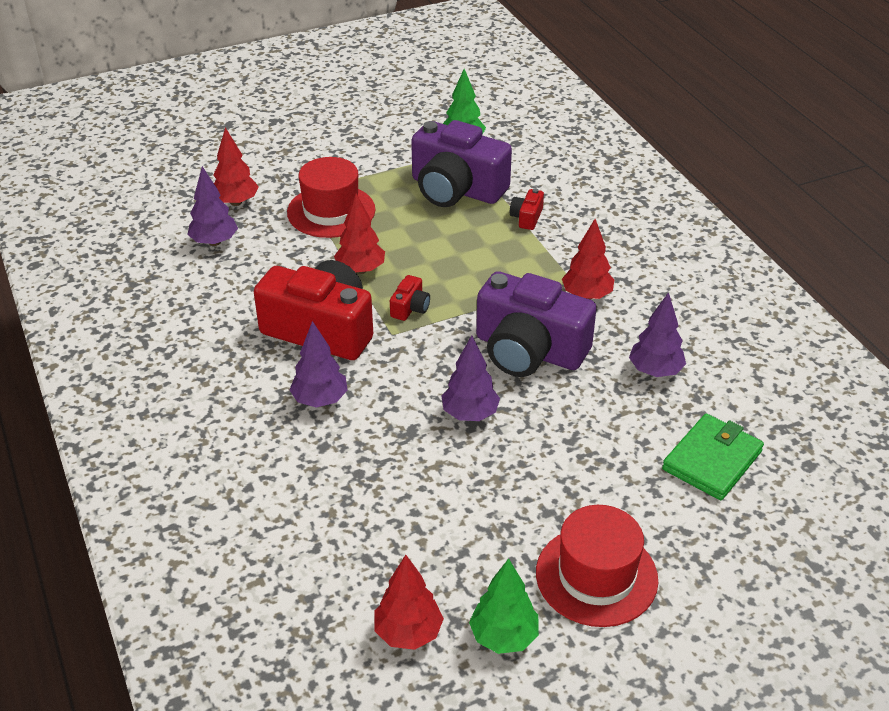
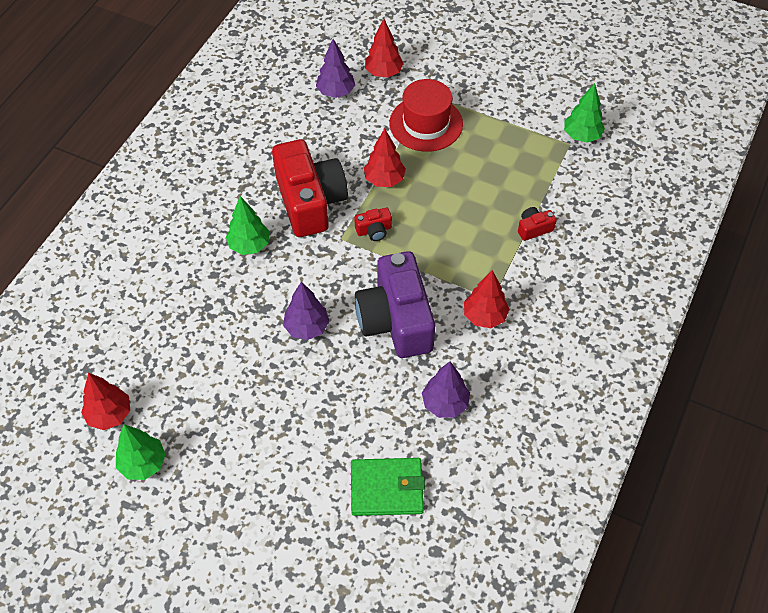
camera: 50 degrees right, 15 degrees up
(320, 400) = (249, 245): purple tree -> green tree
(456, 189) = (522, 170): purple camera -> none
(596, 576) = (228, 483): red hat -> none

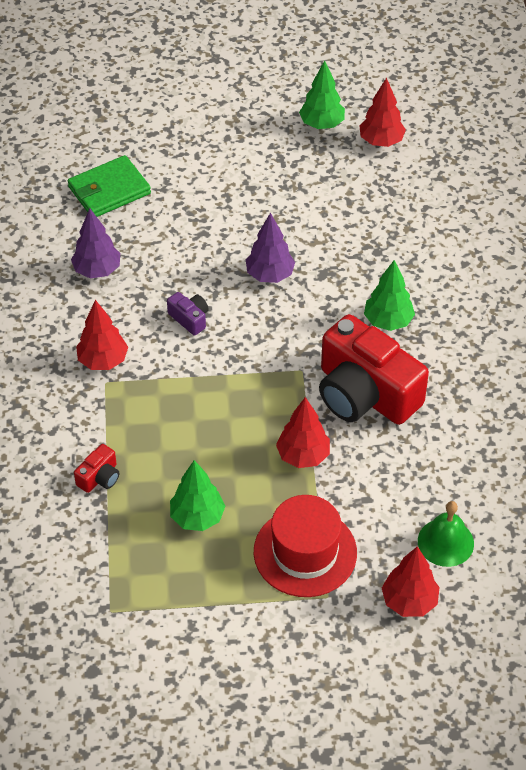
camera: 150 degrees right, 5 degrees down
(336, 92) = (445, 542): purple tree -> green bell
(374, 230) = (273, 394): red camera -> none
(396, 320) = (189, 319): purple camera -> purple camera, size x0.41
(581, 136) = (100, 631): green tree -> green tree (197, 517)

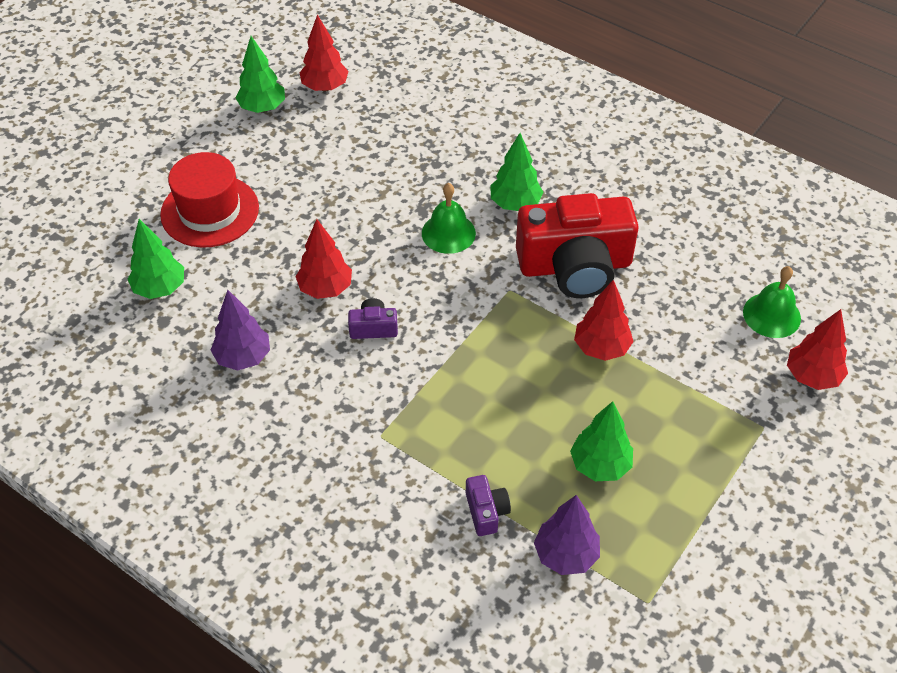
camera: 50 degrees left, 0 degrees up
(99, 477) = (486, 511): red camera -> purple camera
(103, 361) = (353, 421): red tree -> red tree (325, 288)
(109, 190) = (160, 288): green wallet -> green tree
(270, 275) = (385, 244): purple tree -> purple tree (565, 555)
(305, 552) = (704, 413): red hat -> red hat (210, 211)
(318, 302) = (448, 233): none -> green bell

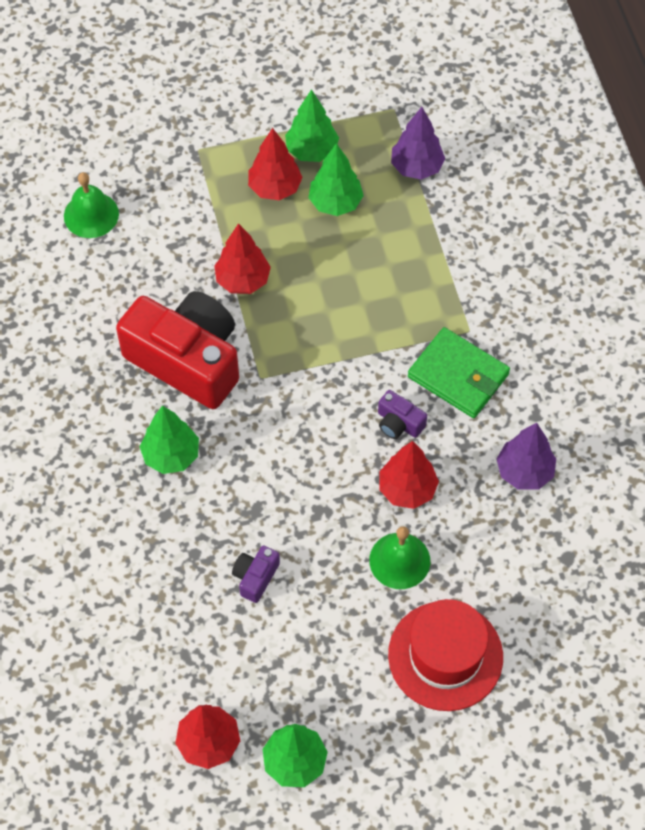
camera: 140 degrees left, 10 degrees up
(160, 288) = (549, 596): green tree -> green tree (311, 151)
(358, 393) = (458, 375): none -> green wallet
(448, 233) = (256, 469): green bell -> green bell (399, 560)
(486, 511) = (442, 228): purple camera -> purple camera (255, 577)
(812, 376) = (122, 156): red tree -> red tree (275, 188)

